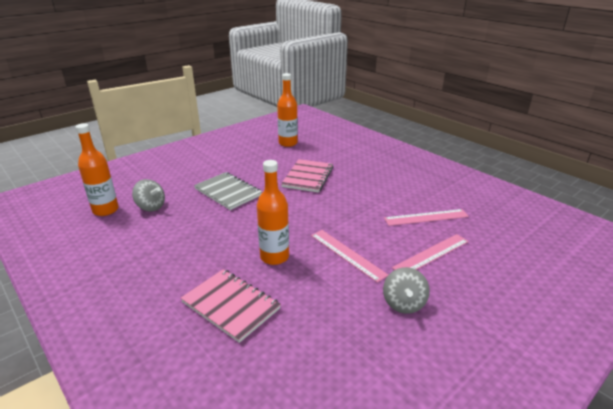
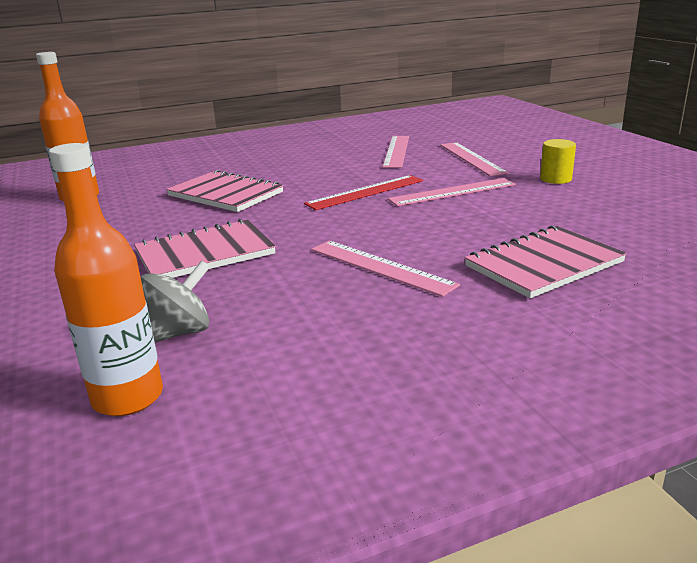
camera: 70 degrees left, 5 degrees down
(219, 245) = (380, 267): none -> pink ruler
(228, 192) = (205, 253): grey notebook -> pink notebook
(274, 257) = (437, 231): orange bottle -> none
(331, 220) = (365, 192): none -> red ruler
(403, 303) = (555, 179): grey spinning top -> yellow cylinder

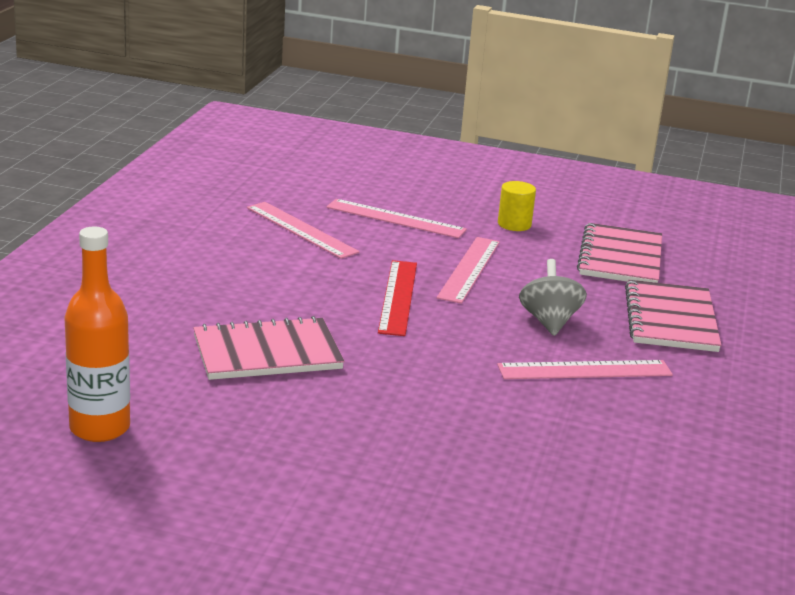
camera: 55 degrees left, 0 degrees up
(128, 397) = (677, 549): orange bottle -> none
(178, 333) = (591, 494): grey spinning top -> grey spinning top (549, 322)
(205, 253) = (430, 424): pink notebook -> pink notebook (620, 258)

